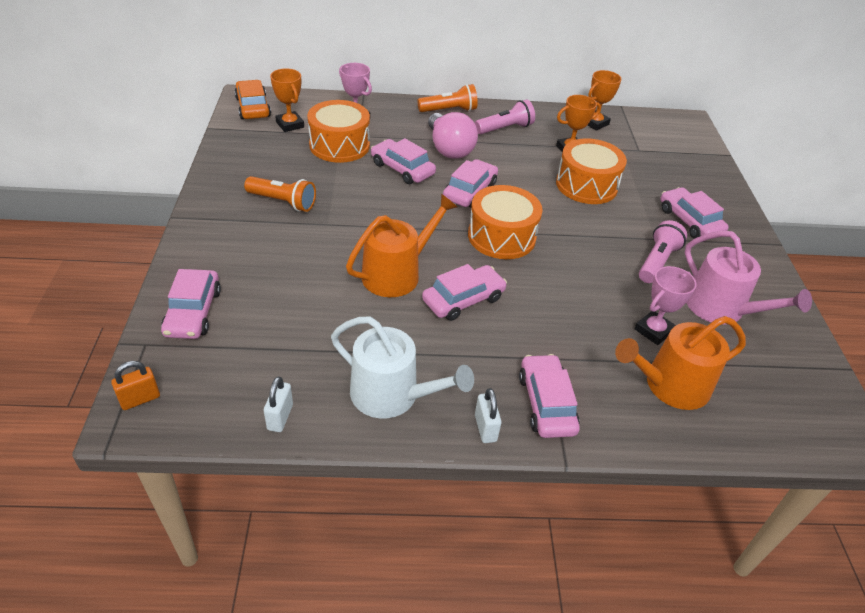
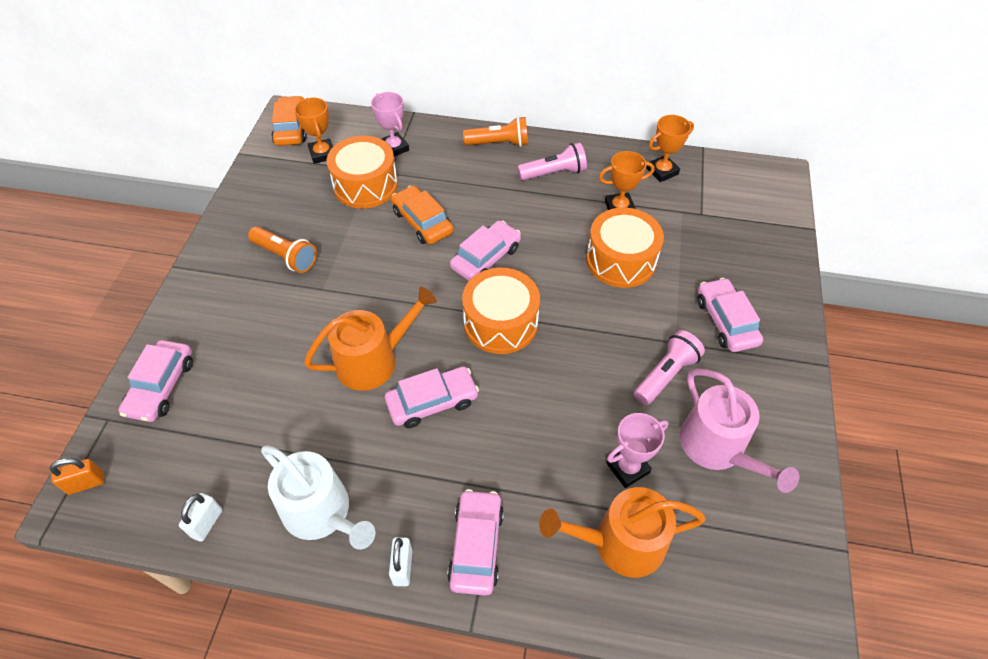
camera: 15 degrees right, 10 degrees up
(402, 169) = (422, 222): pink car -> orange car
(449, 149) = (481, 197): pink light bulb -> none

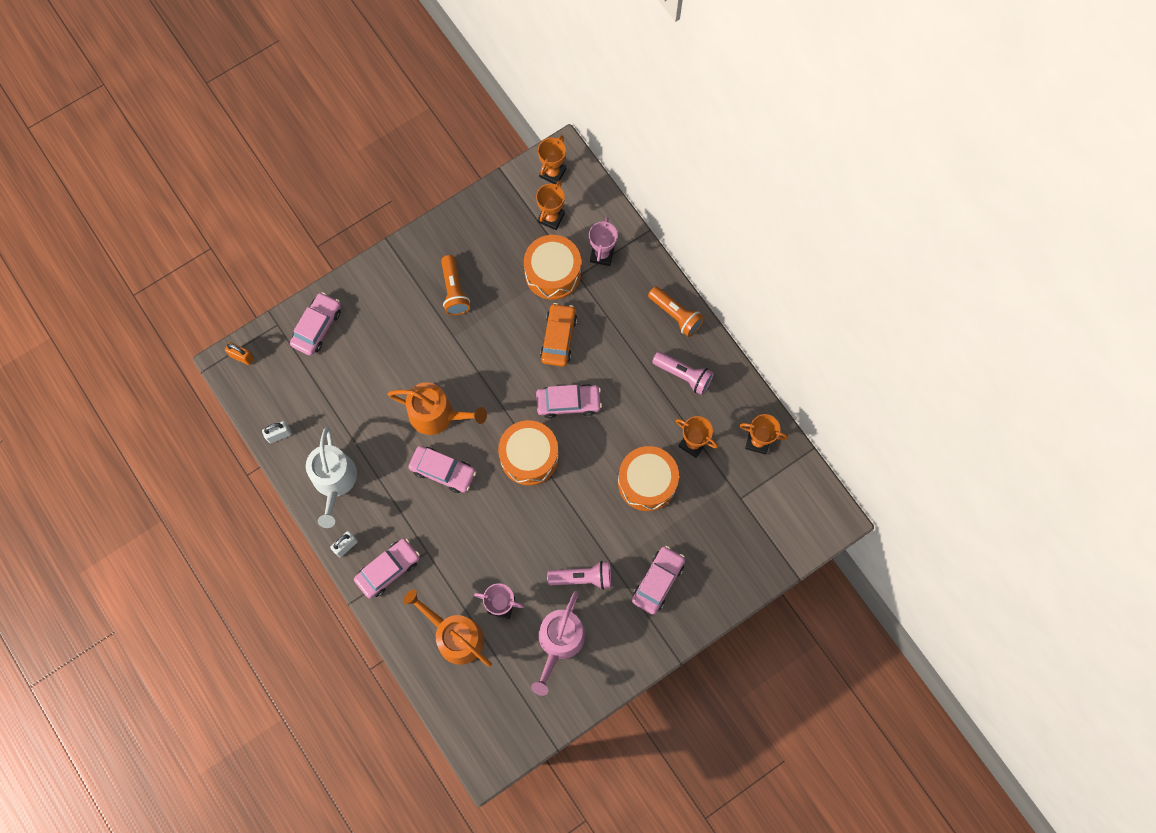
camera: 45 degrees right, 20 degrees up
(161, 386) = (317, 327): pink car -> pink car turned 150 degrees clockwise
(291, 128) = (552, 173): orange car -> orange trophy

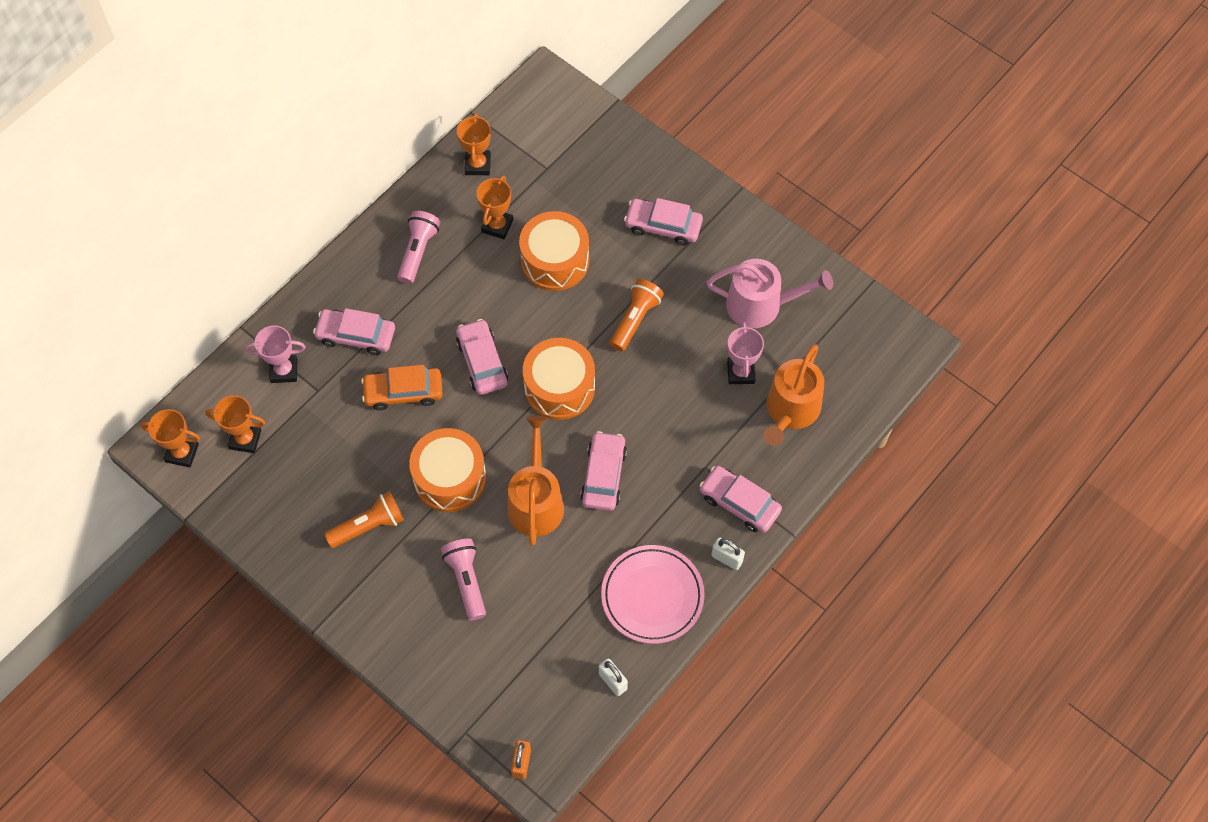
camera: 105 degrees left, 10 degrees down
(317, 327) = (456, 679): pink car -> pink car (356, 335)
(334, 481) = (652, 596): white watering can -> pink plate
(553, 273) = (320, 419): orange drum -> orange drum (450, 478)
(582, 577) = (682, 299): pink flashlight -> pink flashlight (466, 581)
(675, 315) = (345, 275): orange flashlight -> orange flashlight (635, 320)

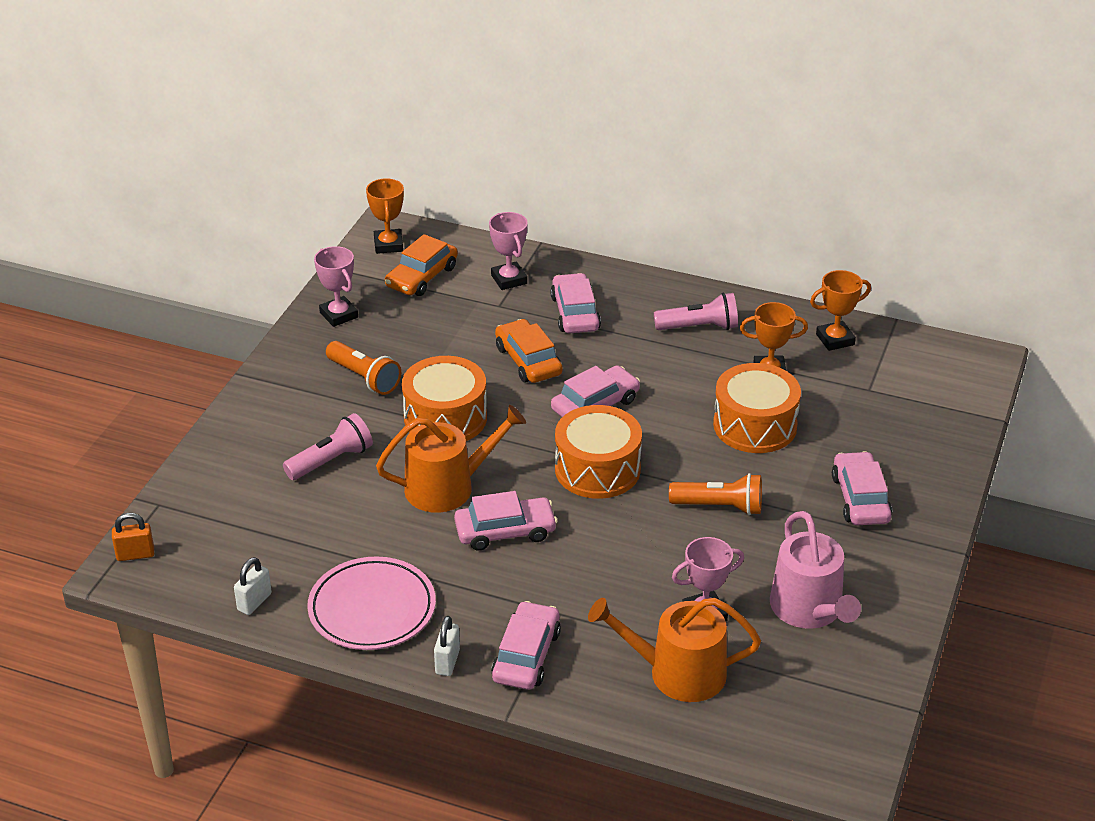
camera: 70 degrees right, 25 degrees down
(245, 439) = (421, 277): orange trophy -> orange car
(269, 523) = (339, 315): none -> pink trophy

